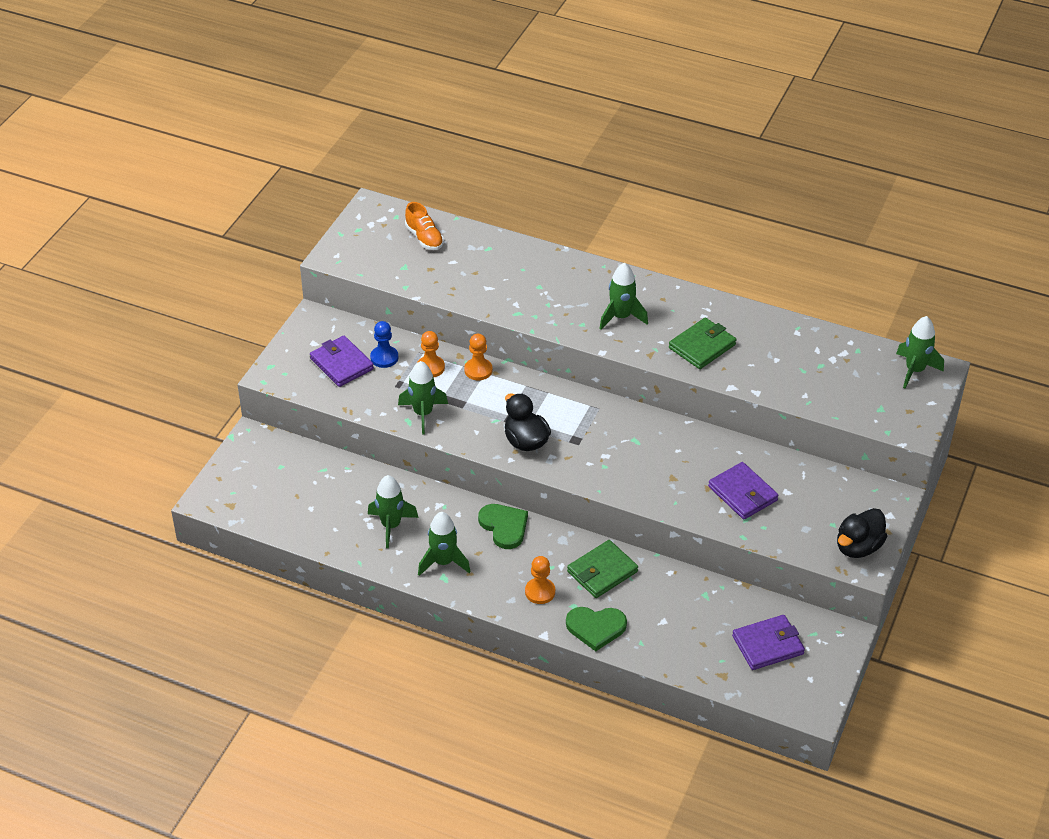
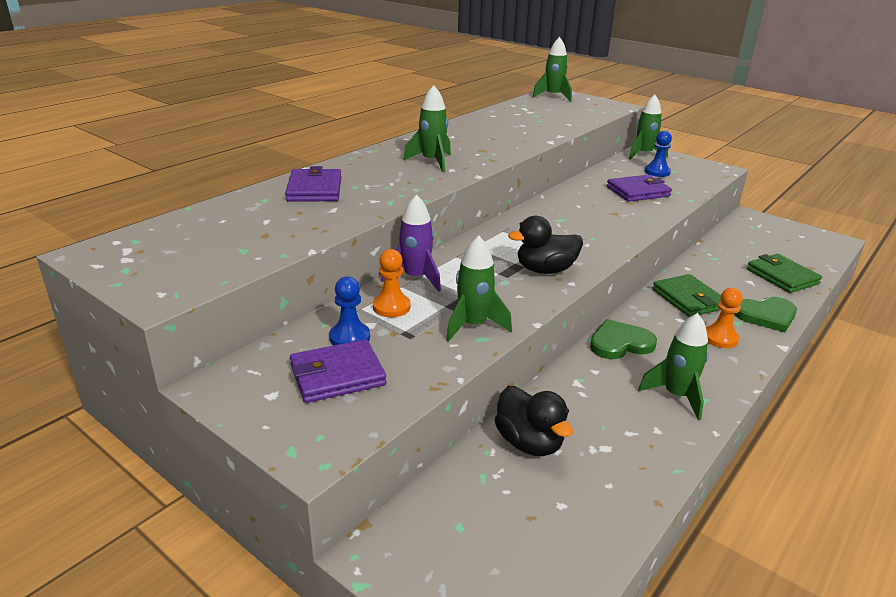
camera: 75 degrees left, 15 degrees down
(391, 526) = (609, 428): green rocket -> green rocket (643, 154)
(424, 238) = (201, 230): orange shoe -> none
(478, 370) = (415, 278): orange pawn -> purple rocket
(596, 628) = (766, 315): green heart -> green heart turned 60 degrees clockwise
(702, 346) = (492, 142): green wallet -> green wallet (782, 276)
(767, 645) = (769, 244): purple wallet -> purple wallet (314, 189)
(817, 508) = (657, 172): none -> blue pawn
(858, 547) = (699, 167): black duck -> black duck (529, 443)

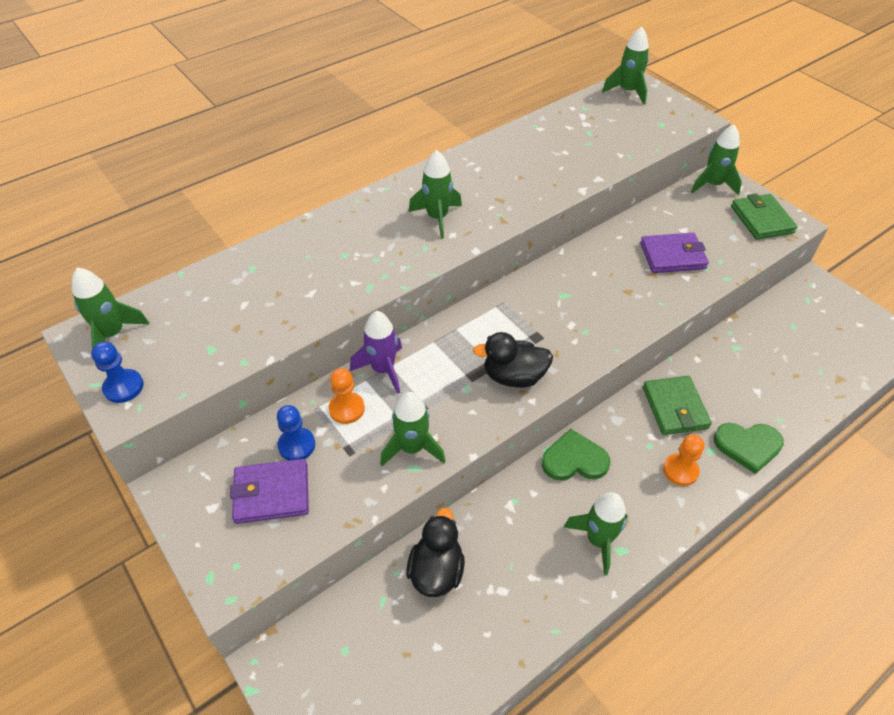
camera: 15 degrees right, 20 degrees up
(126, 250) = (113, 334): none -> green rocket
(314, 189) = (304, 256): purple wallet -> none
(529, 443) = (436, 571): black duck -> black duck turned 150 degrees counterclockwise
(657, 172) = (712, 221): blue pawn -> blue pawn (123, 387)
(782, 276) = (798, 388): green wallet -> green wallet (761, 219)

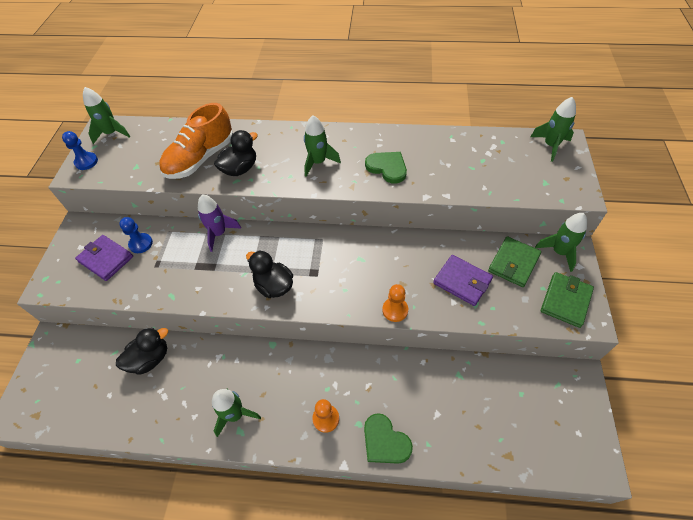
camera: 45 degrees right, 5 degrees up
(290, 290) = (201, 158): none -> orange shoe
(346, 409) = (180, 242): orange pawn -> orange pawn (395, 310)
(357, 273) = (240, 169): none -> black duck
(412, 448) = (182, 285): green rocket -> none
(574, 460) = (277, 361): green heart -> green heart (387, 168)
(675, 407) = (370, 379): green wallet -> green wallet (513, 263)

